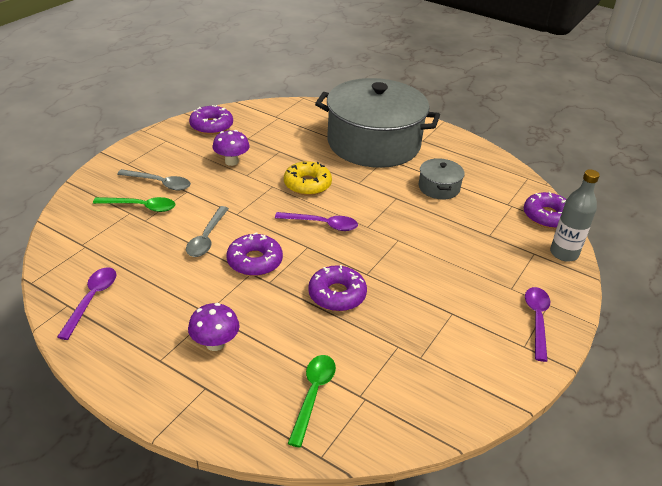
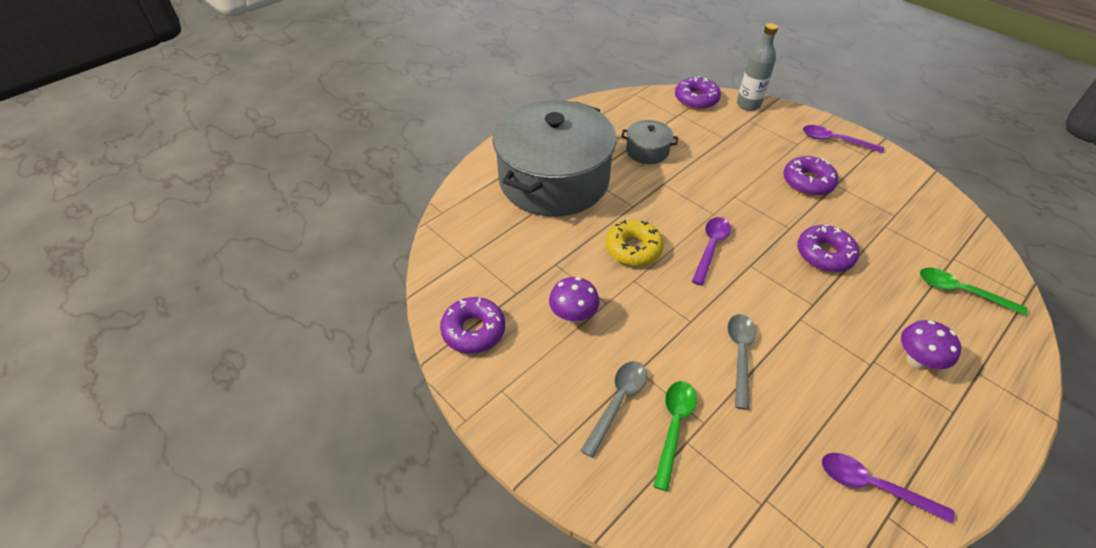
camera: 75 degrees left, 10 degrees up
(207, 238) = (740, 355): grey spoon -> grey spoon turned 105 degrees counterclockwise
(254, 261) = (780, 313): purple donut -> purple donut (807, 182)

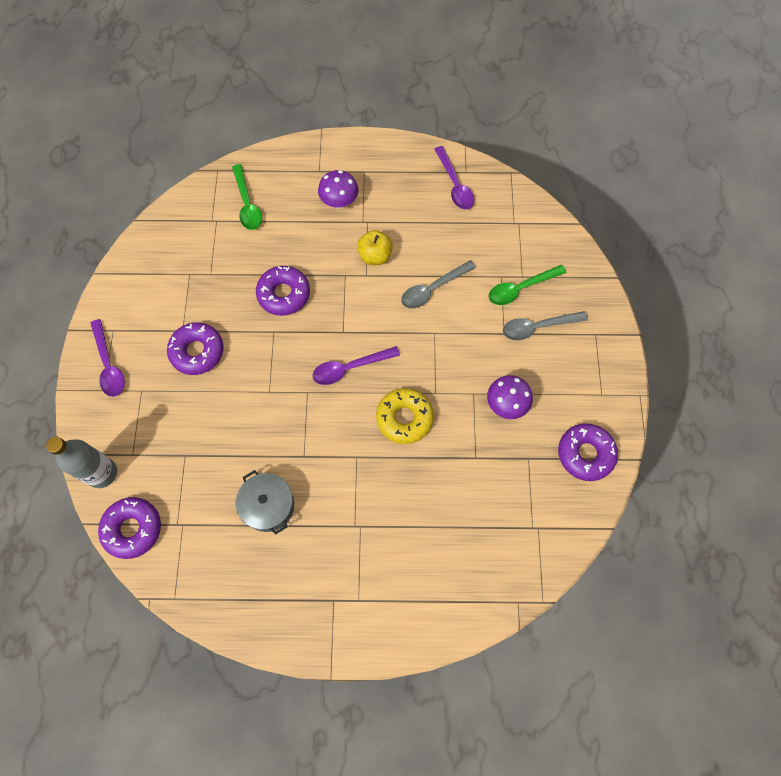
camera: 135 degrees left, 20 degrees up
(554, 180) = (386, 549): grey pot -> none
(819, 340) = (375, 256): none -> yellow apple

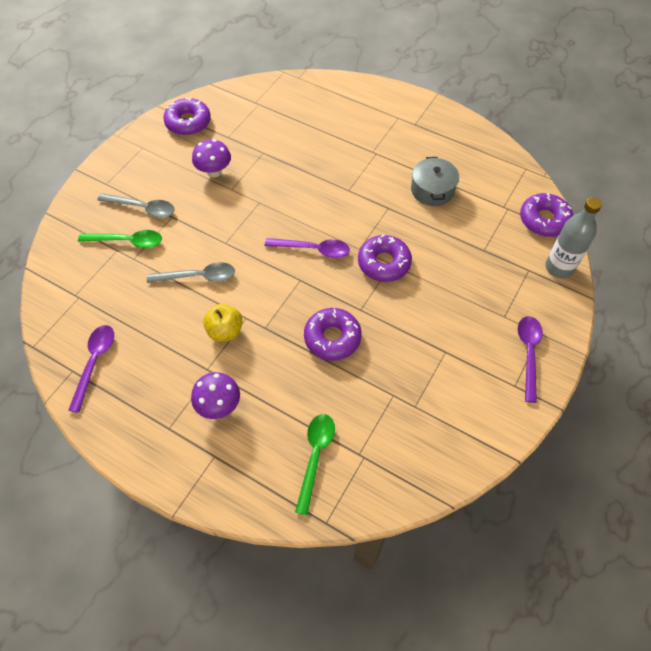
camera: 150 degrees left, 10 degrees down
(197, 352) = (439, 325): purple donut -> purple donut (384, 263)
(404, 418) = (295, 197): yellow donut -> none

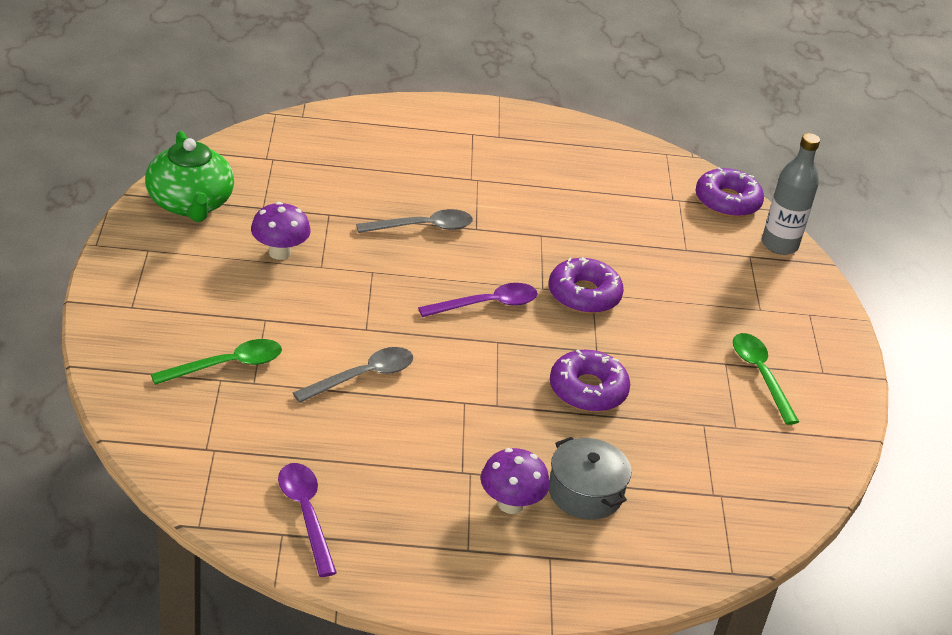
camera: 35 degrees left, 20 degrees down
(142, 208) = (214, 321): grey spoon -> grey spoon (423, 227)
(188, 122) = (190, 203): purple donut -> green teapot
(225, 331) = (450, 424): yellow apple -> none
(315, 456) = (667, 514): green spoon -> green spoon (760, 375)
(432, 190) = (578, 202): grey pot -> grey pot (585, 492)
(528, 353) = (812, 337): purple spoon -> none

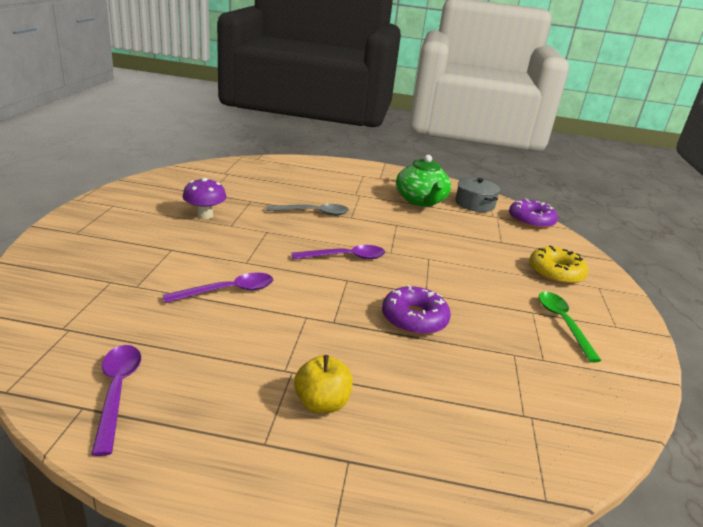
camera: 10 degrees right, 10 degrees down
(190, 203) = (159, 187): green teapot -> green teapot (421, 201)
(227, 365) = (122, 273): green spoon -> none
(362, 376) = (228, 291): grey spoon -> purple spoon
(510, 504) = (321, 403): purple mushroom -> yellow apple
(584, 295) = (421, 259): purple donut -> none
(585, 492) = (397, 400): grey pot -> grey pot (474, 204)
(756, 296) = (555, 272): none -> yellow donut
(779, 245) = (570, 246): grey bottle -> none

